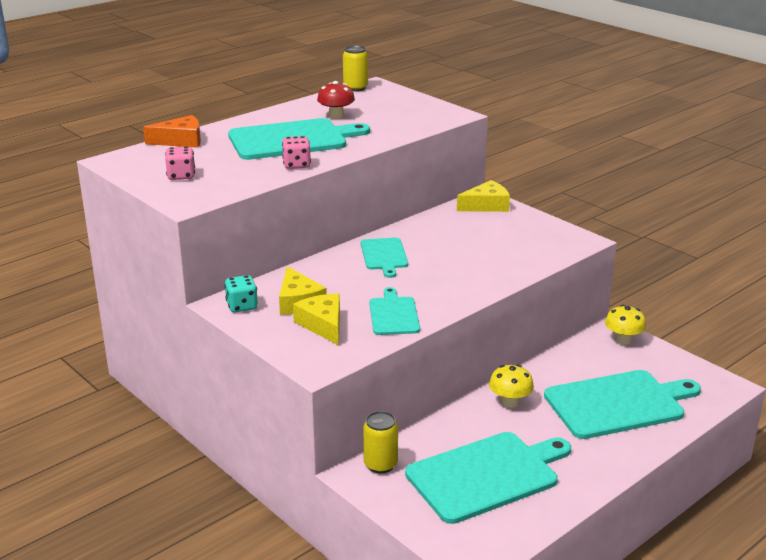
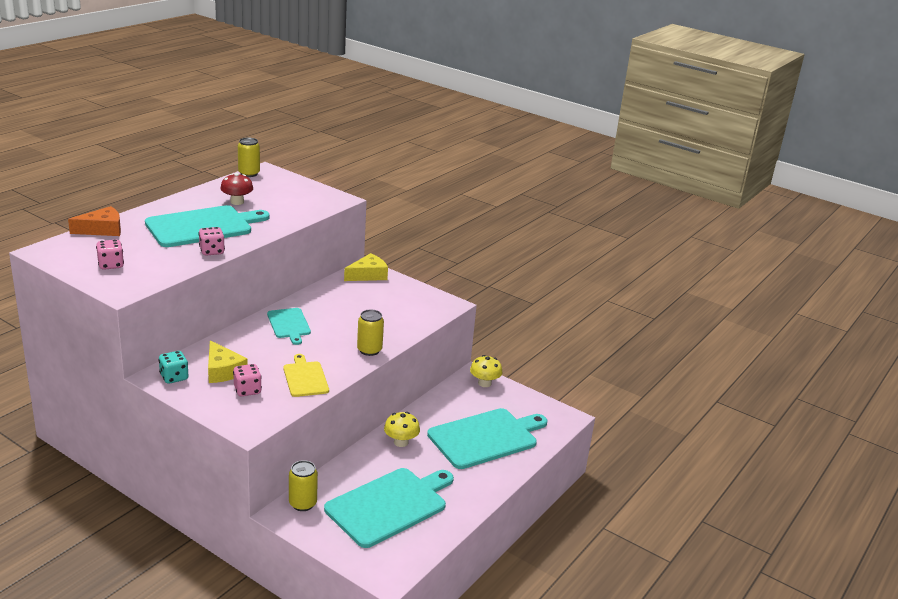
camera: 15 degrees left, 0 degrees up
(323, 325) = (247, 390): yellow cheese -> pink dice
(393, 314) = (305, 378): turquoise cutting board -> yellow cutting board
(476, 287) = (369, 350): none -> yellow can

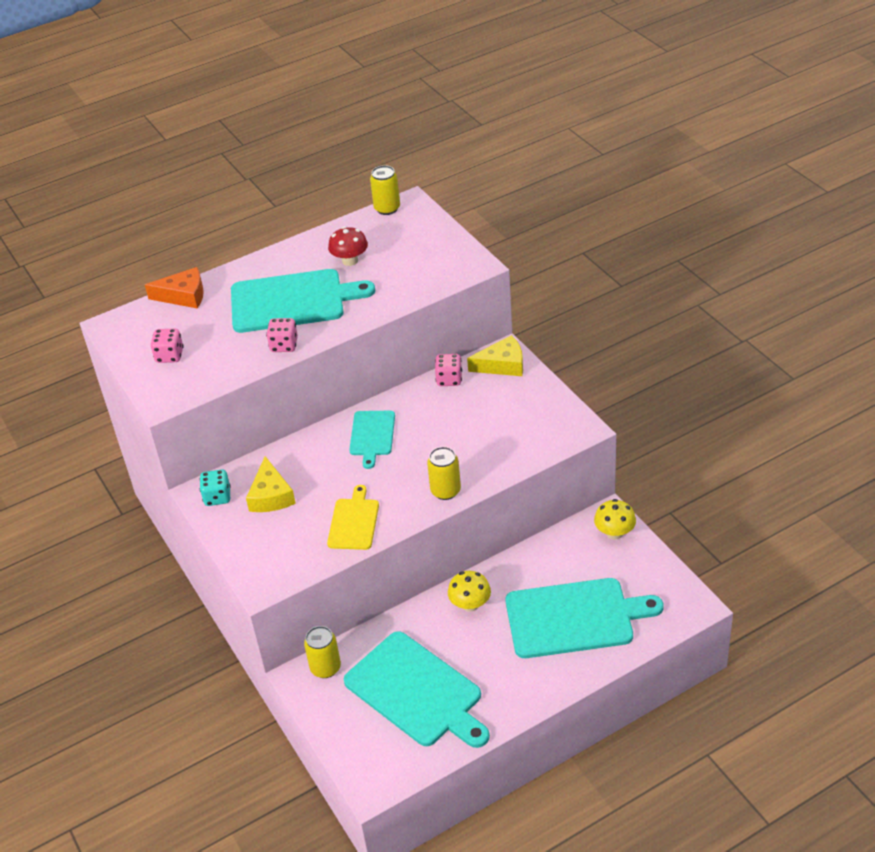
camera: 30 degrees right, 15 degrees up
(247, 390) = (284, 529): pink dice -> pink dice (449, 379)
(389, 505) = (416, 691): turquoise cutting board -> turquoise cutting board turned 60 degrees clockwise

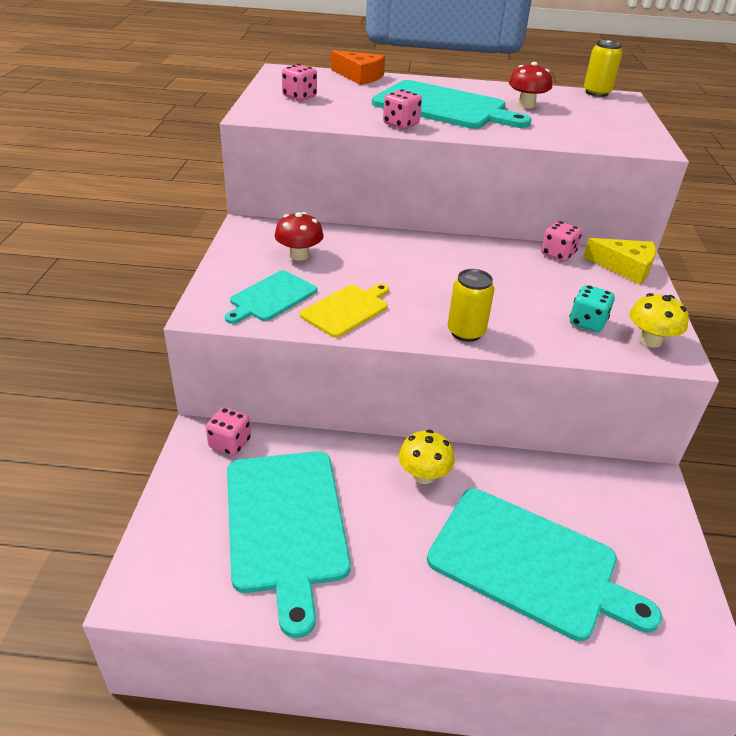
camera: 30 degrees right, 5 degrees down
(217, 497) = (256, 235): turquoise dice -> turquoise dice (587, 323)
(271, 496) = (299, 255): yellow cheese -> red mushroom
(325, 668) = (230, 443): yellow can -> pink dice
(372, 435) = (439, 258): turquoise cutting board -> turquoise cutting board (271, 297)
(614, 532) = (649, 503): yellow mushroom -> yellow mushroom (650, 340)

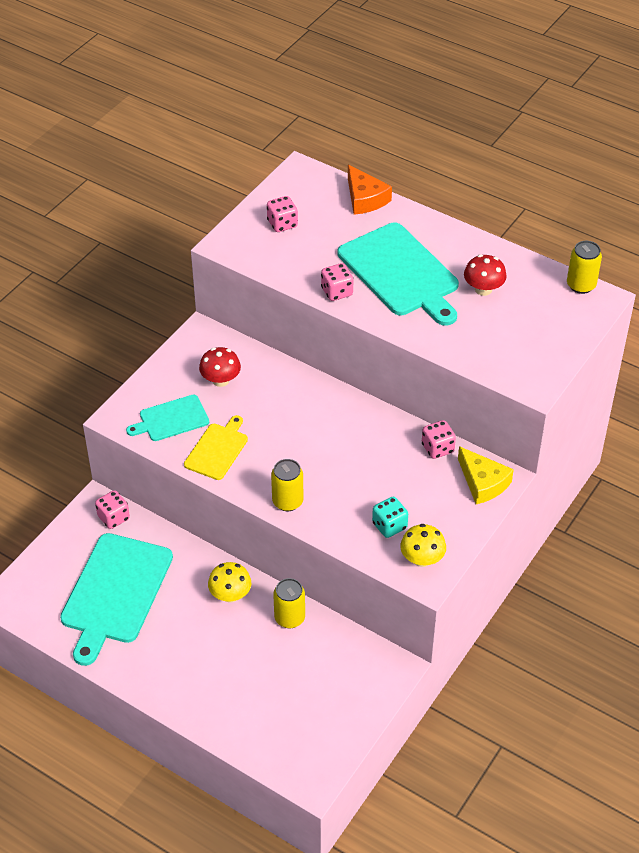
camera: 30 degrees right, 10 degrees up
(347, 309) = (217, 450): yellow cutting board -> yellow cutting board turned 45 degrees counterclockwise
(506, 475) = (289, 618): none -> yellow can
(529, 563) = (251, 683): turquoise cutting board -> none

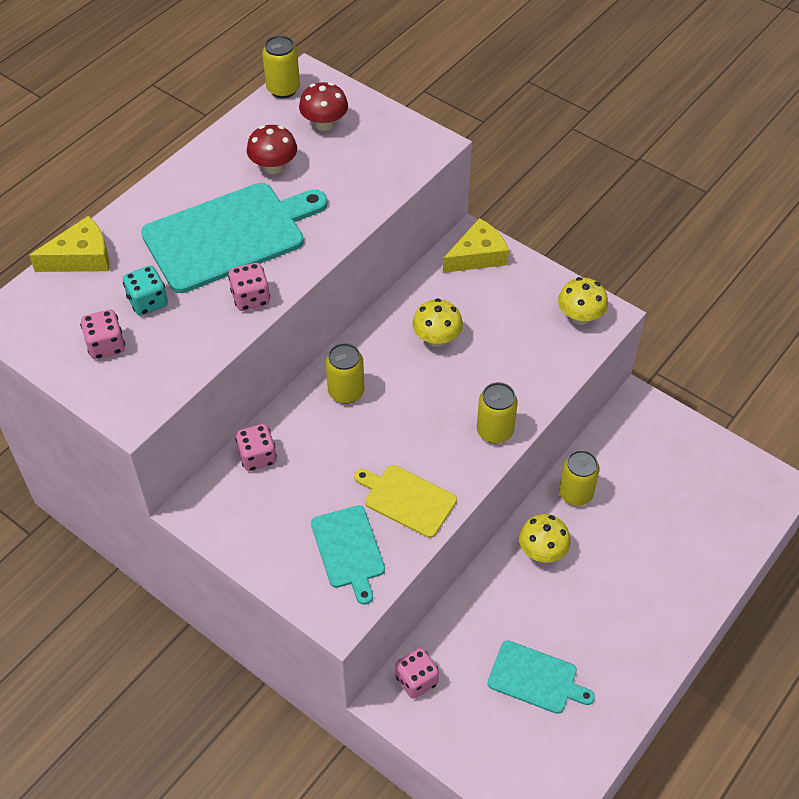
camera: 85 degrees left, 5 degrees up
(115, 592) = (535, 678): turquoise cutting board -> turquoise cutting board, size x0.54
(220, 380) = (287, 491): red mushroom -> red mushroom (324, 123)
(317, 405) = (346, 392): none -> yellow can
(365, 198) = (81, 257): orange cheese -> yellow cheese
(381, 459) = (437, 338): none -> yellow mushroom
(389, 526) = (534, 340): turquoise dice -> turquoise dice (148, 302)
(437, 448) = (426, 287): pink dice -> pink dice (257, 457)

